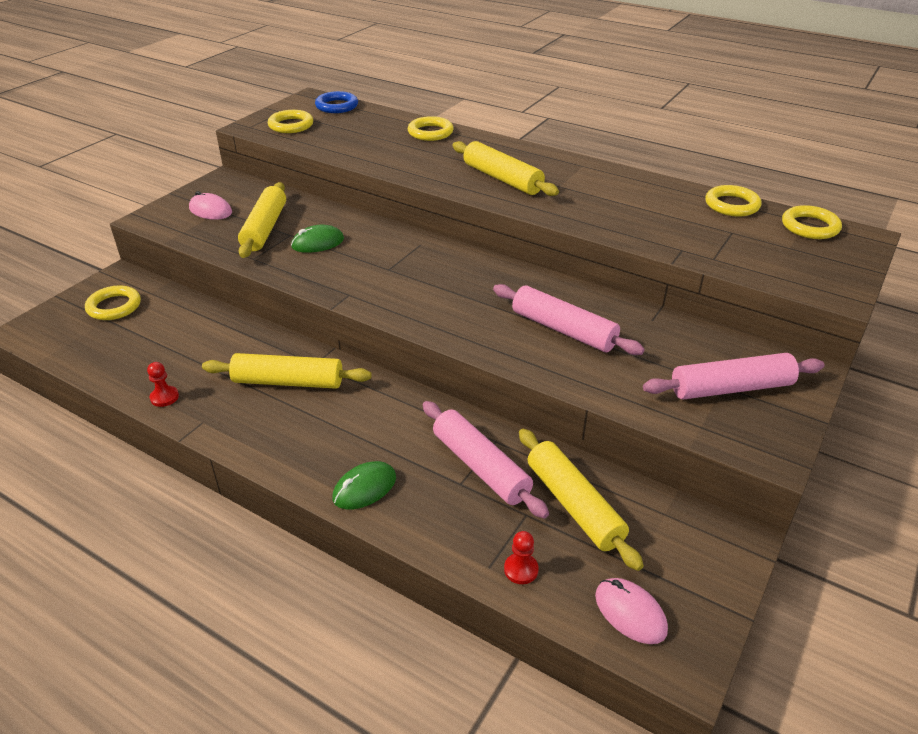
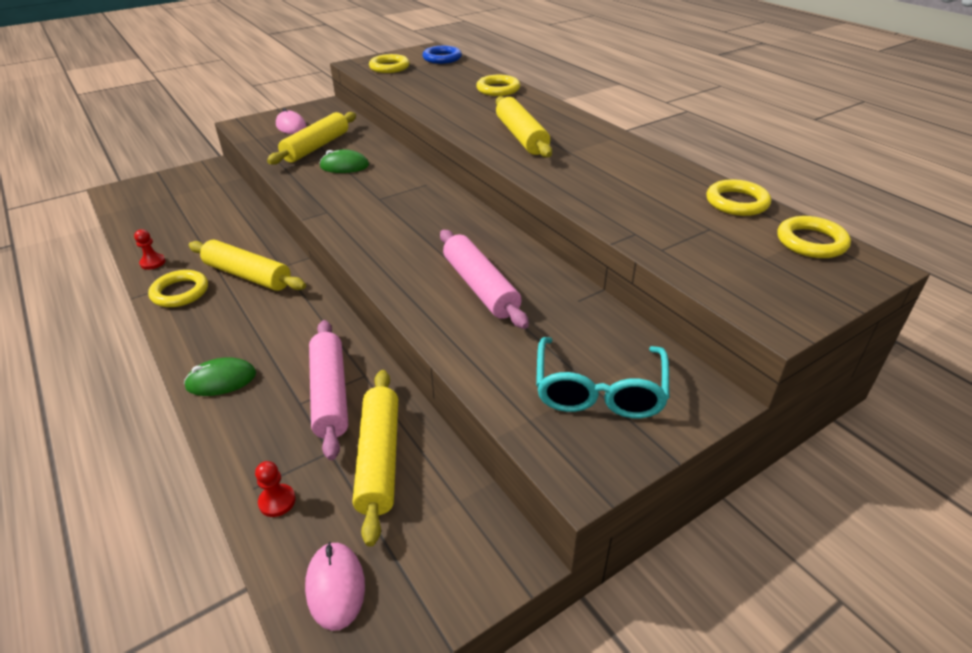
camera: 25 degrees right, 0 degrees up
(114, 306) = (185, 188): yellow ring -> yellow ring (180, 292)
(731, 388) = (599, 390): pink rolling pin -> turquoise glasses

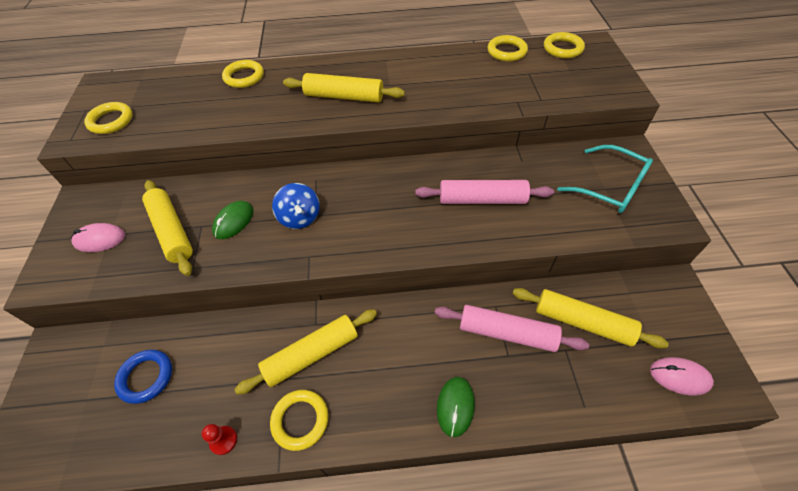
camera: 60 degrees left, 15 degrees up
(277, 501) = (602, 394): red pawn -> none
(370, 192) = (300, 217): none -> blue spinning top
(442, 58) = (134, 83): blue ring -> blue ring (146, 377)

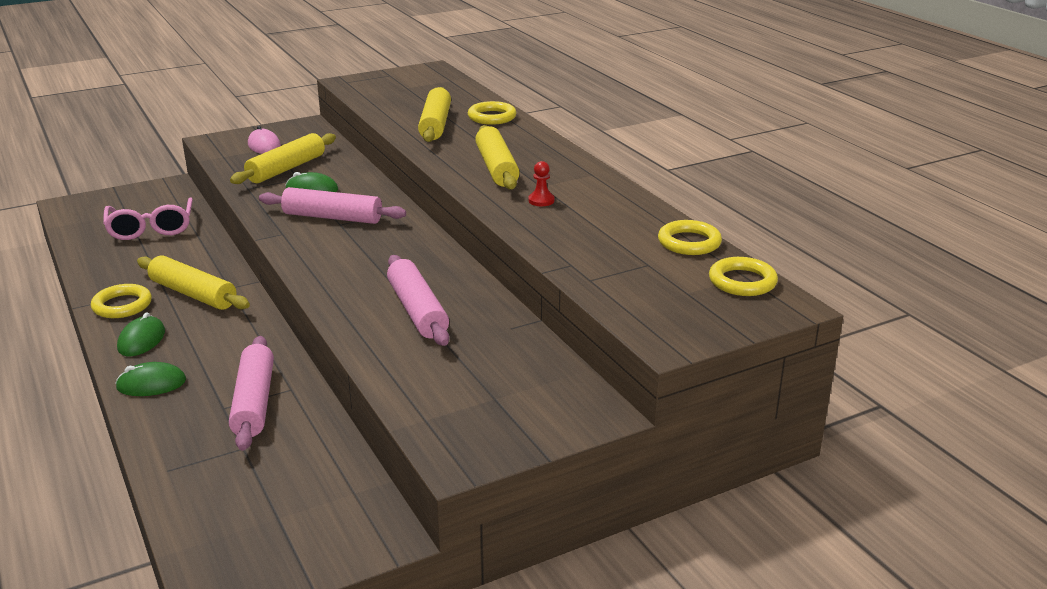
camera: 65 degrees right, 25 degrees down
(111, 121) = (381, 87): yellow ring -> none
(146, 377) = (151, 228): blue ring -> pink glasses
(223, 440) = (98, 276): red pawn -> red pawn (541, 200)
(300, 217) = (332, 217): blue spinning top -> pink rolling pin
(376, 408) = (141, 340): none -> green mouse
(582, 322) = (288, 456): yellow rolling pin -> yellow rolling pin (435, 124)
(610, 187) = (499, 402): turquoise glasses -> none
(679, 377) = (226, 545): pink mouse -> none

